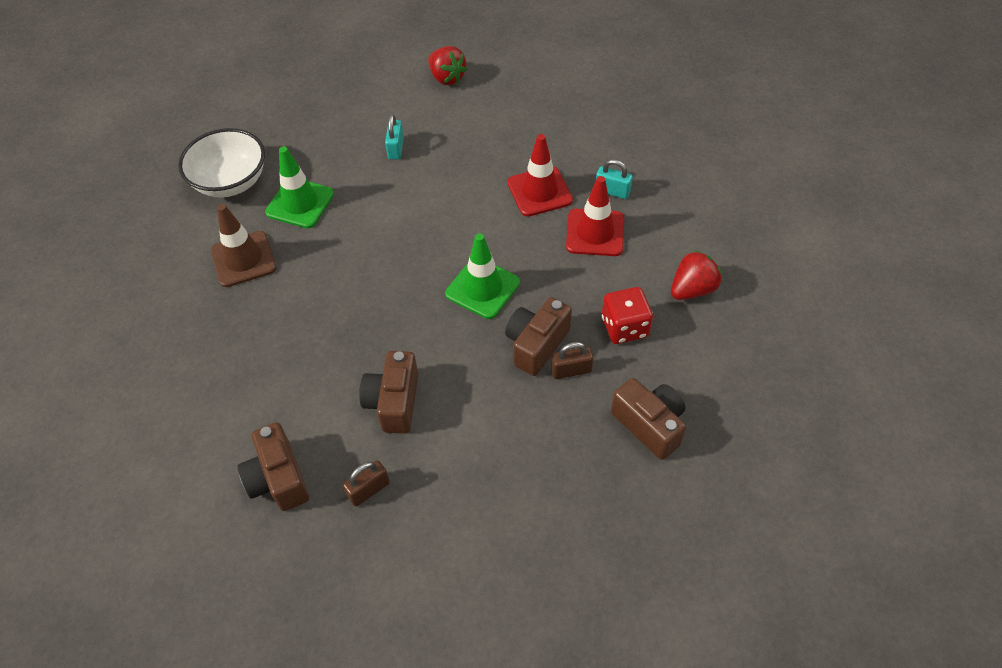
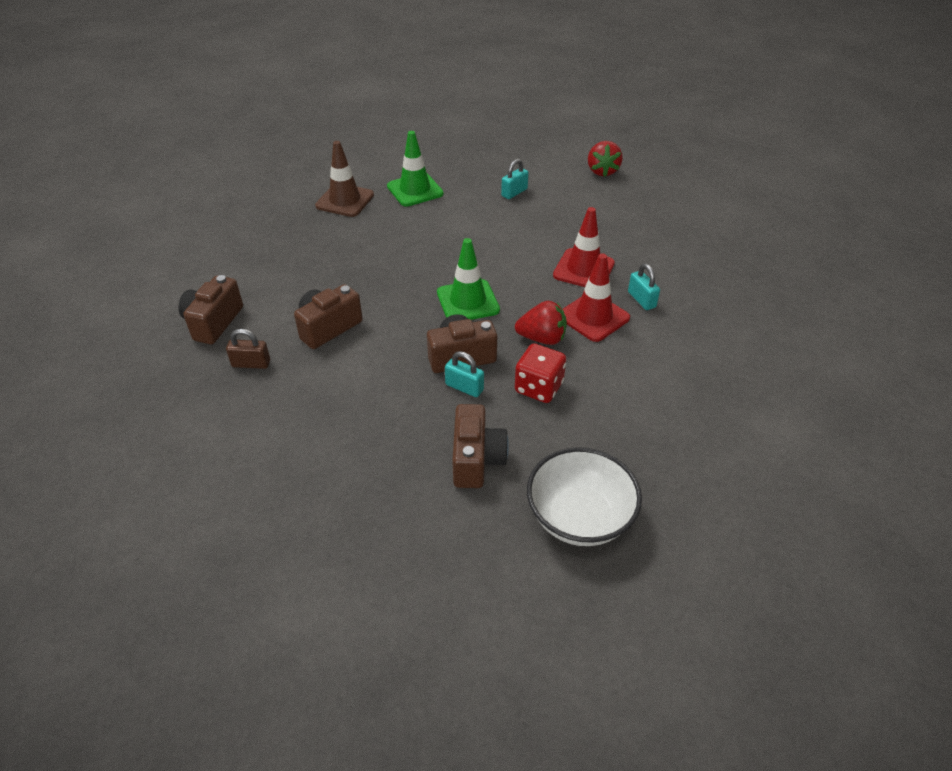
camera: 40 degrees right, 10 degrees down
(231, 182) = (390, 158): white bowl -> white bowl (579, 517)
(571, 370) = (464, 387): brown padlock -> turquoise padlock
(692, 289) = (625, 398): red strawberry -> red strawberry (542, 338)

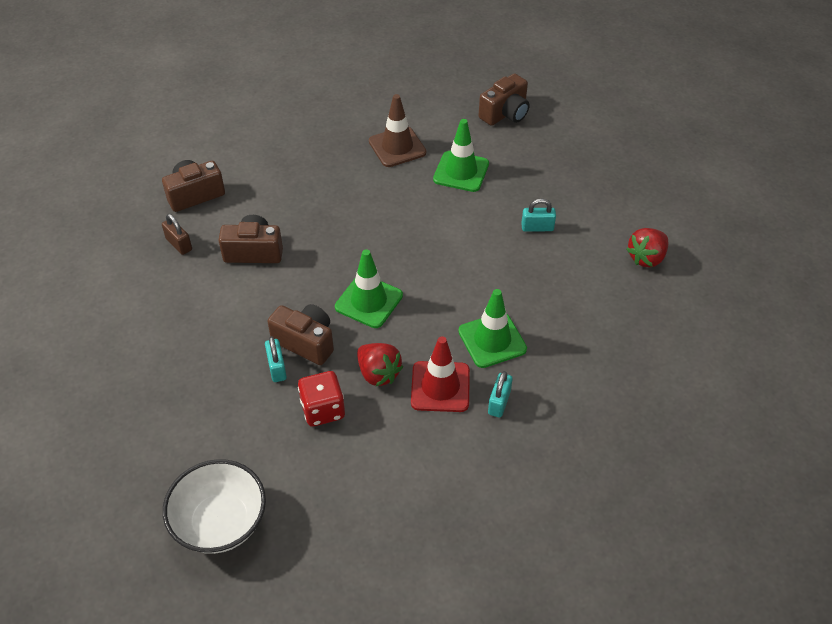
camera: 45 degrees right, 5 degrees up
(476, 459) = (216, 426): brown camera -> brown camera (505, 113)
(583, 269) = (492, 340): red traffic cone -> green traffic cone

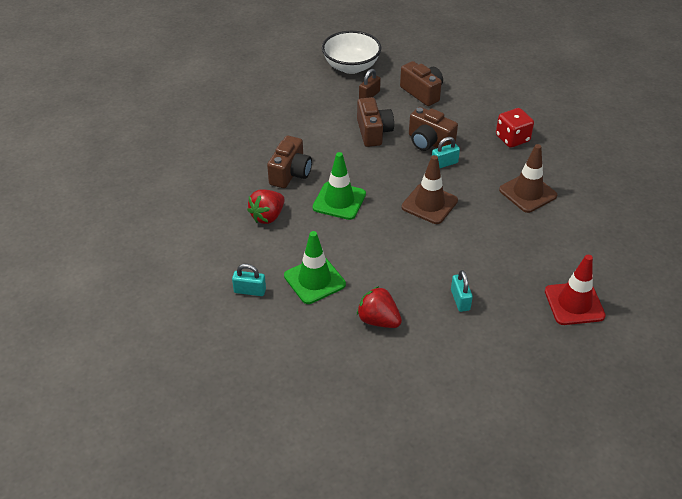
camera: 80 degrees right, 5 degrees down
(220, 522) = (135, 160): white bowl -> white bowl (351, 67)
(277, 368) = (264, 163): turquoise padlock -> turquoise padlock (444, 163)
(323, 409) = (230, 192): red dice -> red dice (512, 139)
(394, 224) = (429, 204): none -> brown traffic cone
(440, 387) = (260, 253): red traffic cone -> red traffic cone (574, 303)
(461, 172) = (514, 238): green traffic cone -> none
(505, 113) = (614, 262): brown camera -> brown camera (429, 142)
(646, 258) = (447, 390): red strawberry -> red strawberry (378, 320)

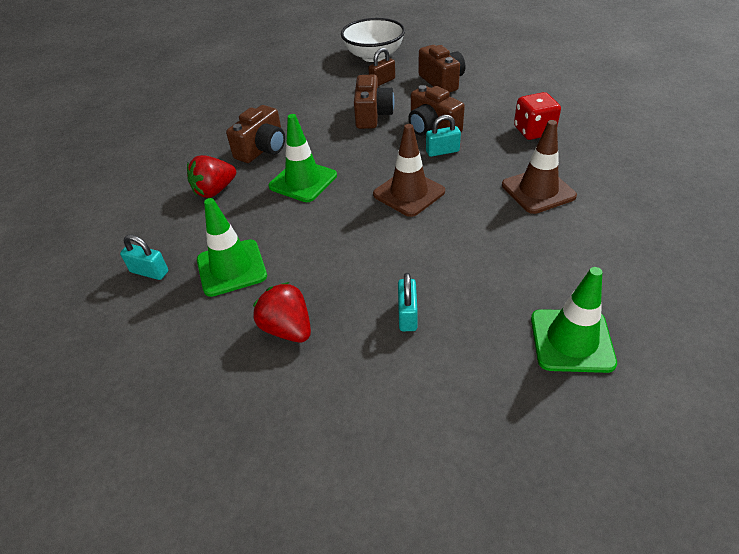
camera: 15 degrees right, 0 degrees up
(574, 303) = (571, 340): red traffic cone -> green traffic cone

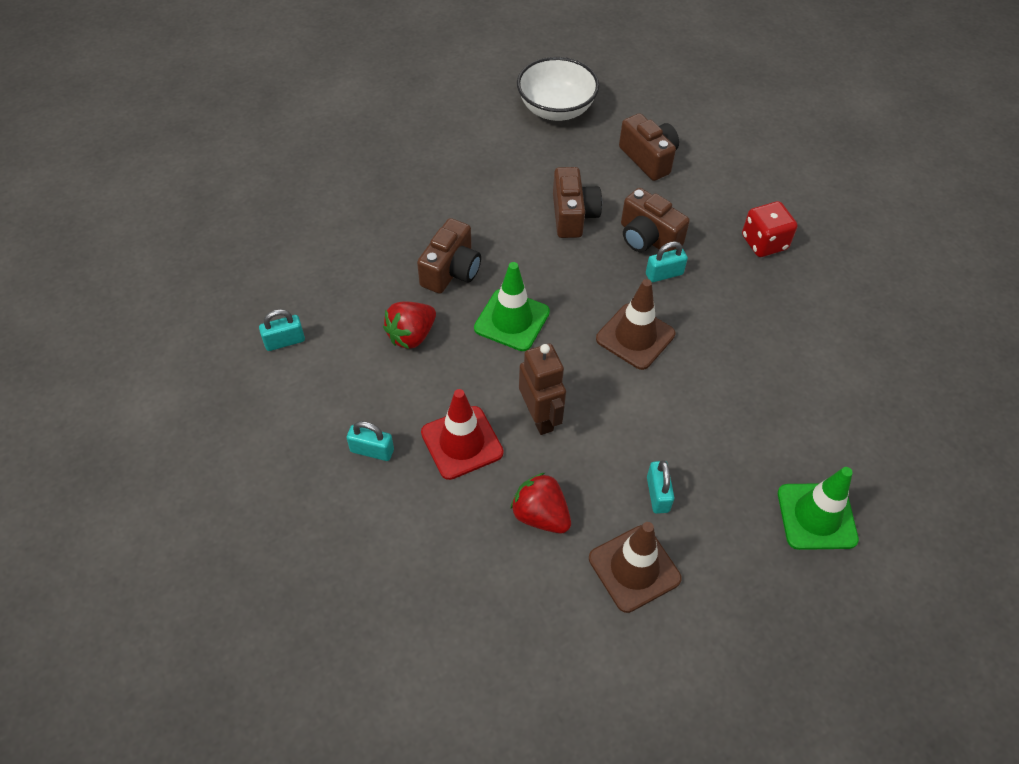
camera: 10 degrees left, 10 degrees up
(109, 193) = (284, 341): none -> turquoise padlock
(231, 268) = (462, 442): green traffic cone -> red traffic cone
(308, 250) = (540, 417): none -> brown robot
(382, 81) = (575, 157): brown padlock -> none
(538, 191) = (774, 331): brown traffic cone -> brown traffic cone (634, 568)

